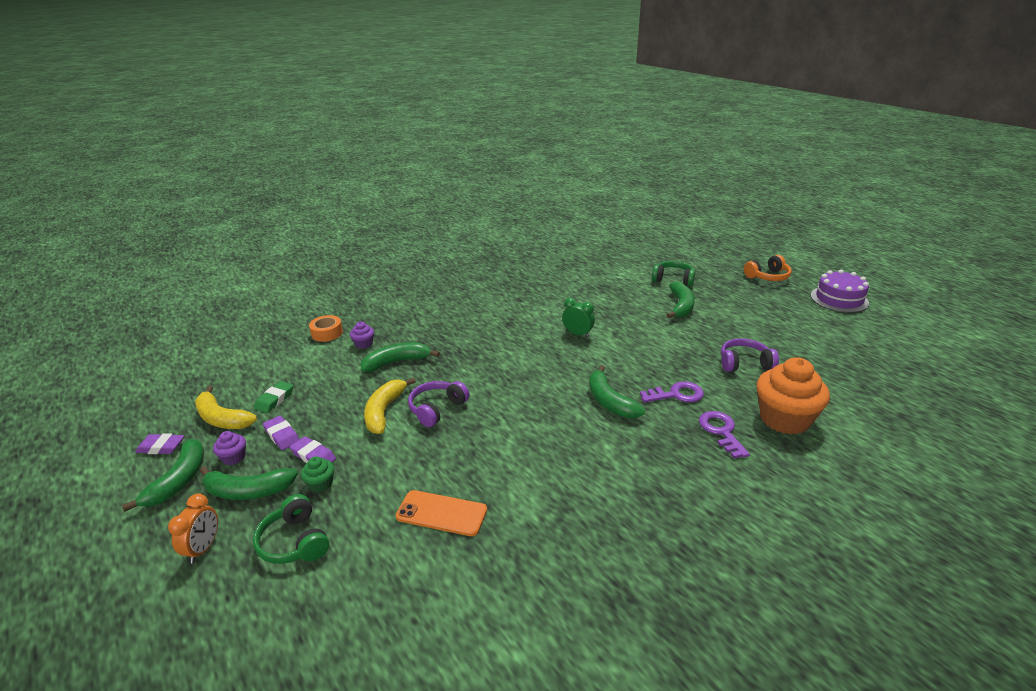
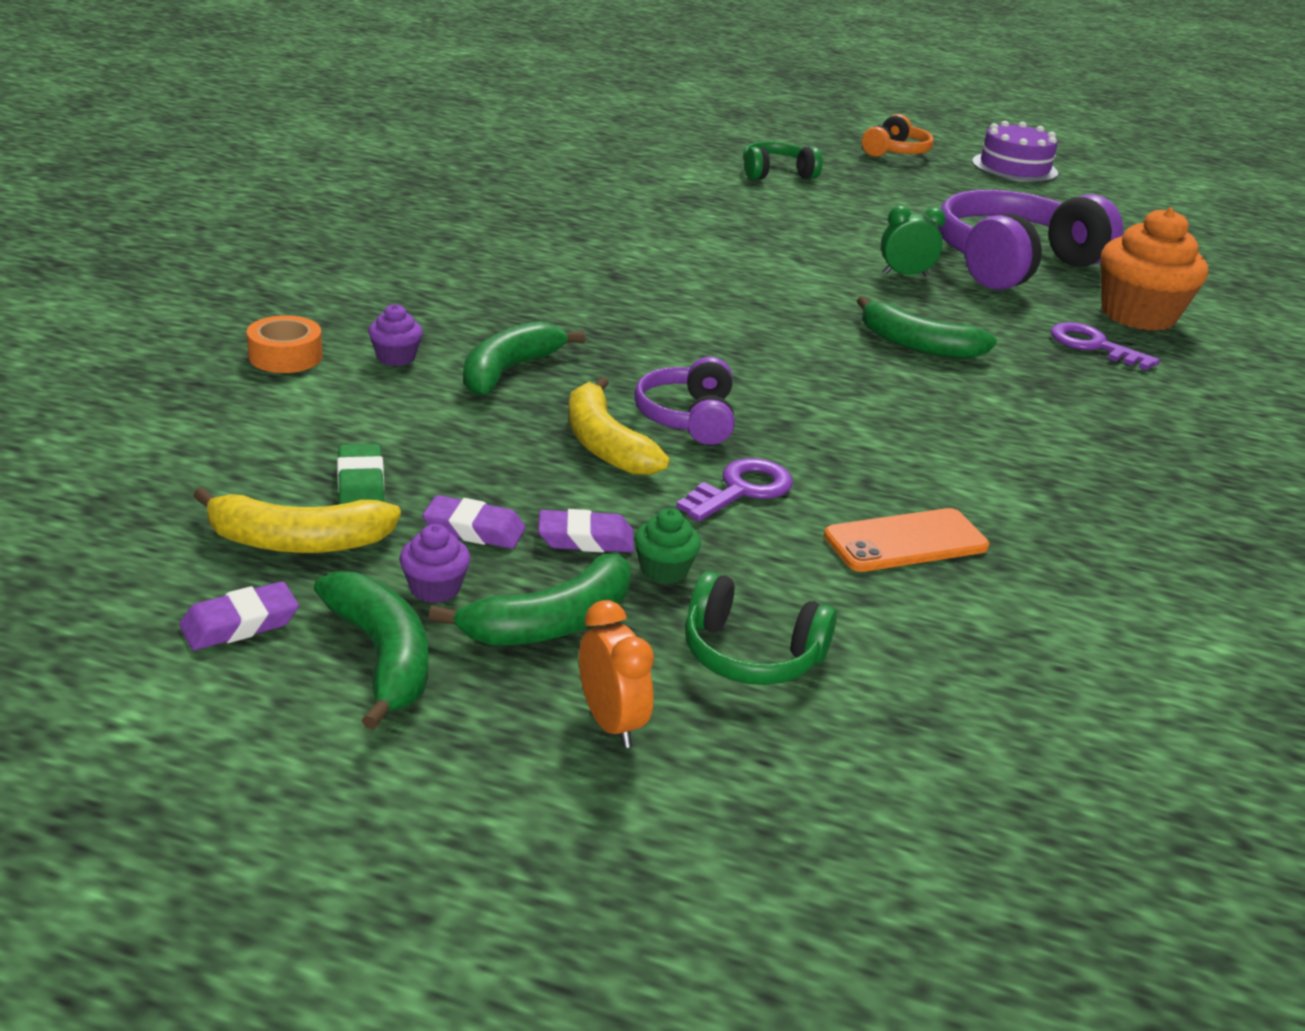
camera: 40 degrees left, 0 degrees up
(577, 334) = (747, 270): green clock -> green clock (905, 275)
(676, 394) = (987, 317): purple key -> purple key (742, 489)
(681, 306) = (837, 207): green banana -> none
(744, 363) = (1013, 263): purple headphones -> purple headphones, size x1.99

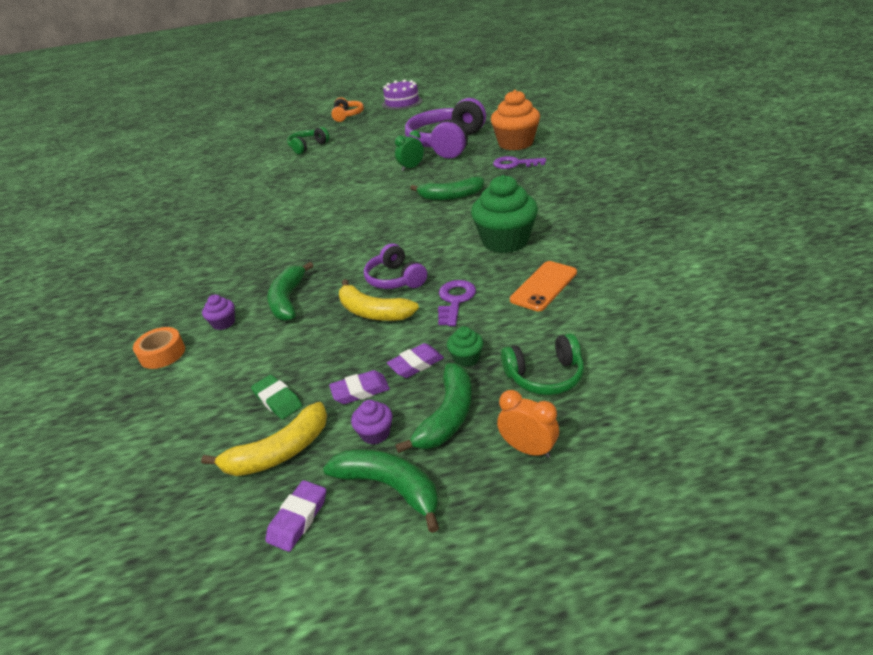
camera: 25 degrees left, 5 degrees up
(924, 450) = (505, 241): none -> green cupcake

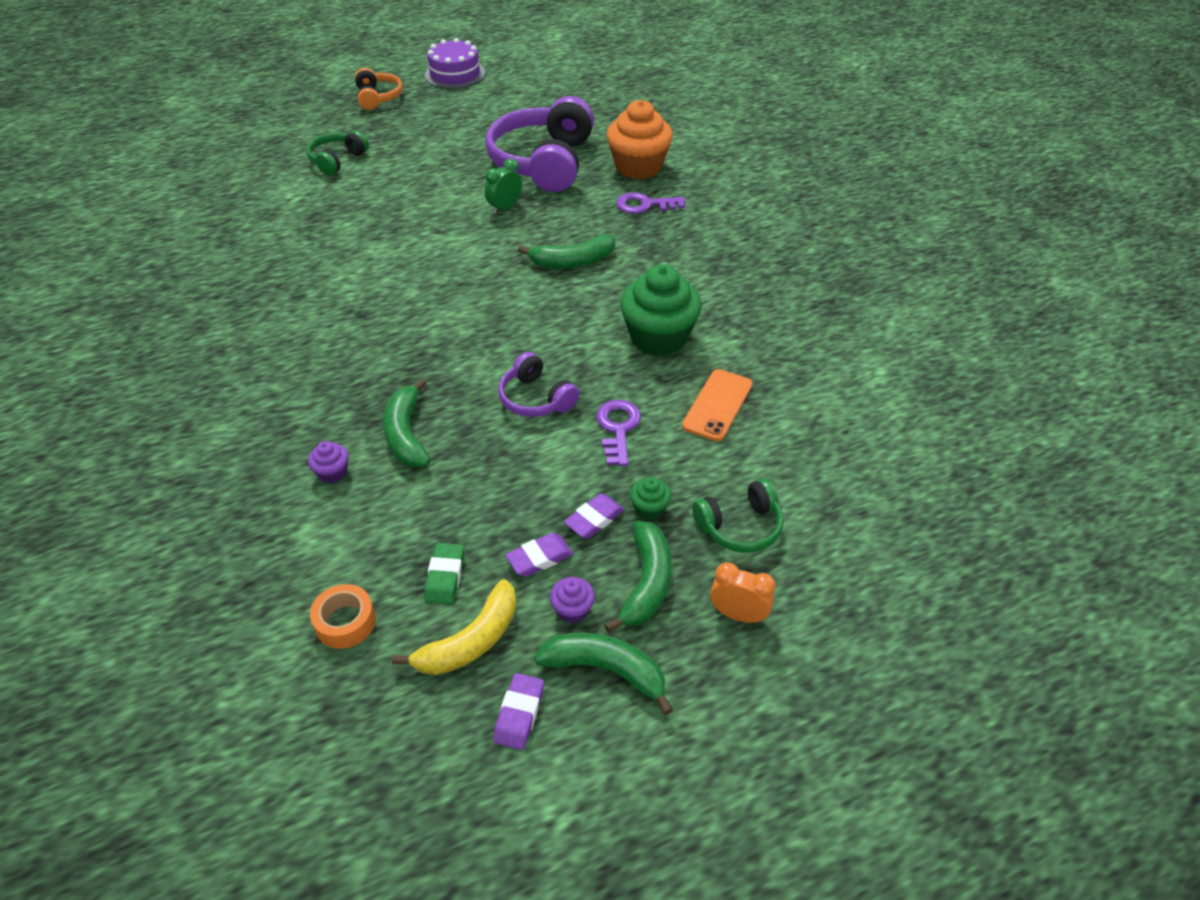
camera: 15 degrees left, 10 degrees up
(162, 354) = (269, 522): orange tape -> orange tape (345, 622)
(278, 400) = (445, 576): green eraser -> green eraser turned 60 degrees clockwise
(373, 312) = (522, 449): yellow banana -> none

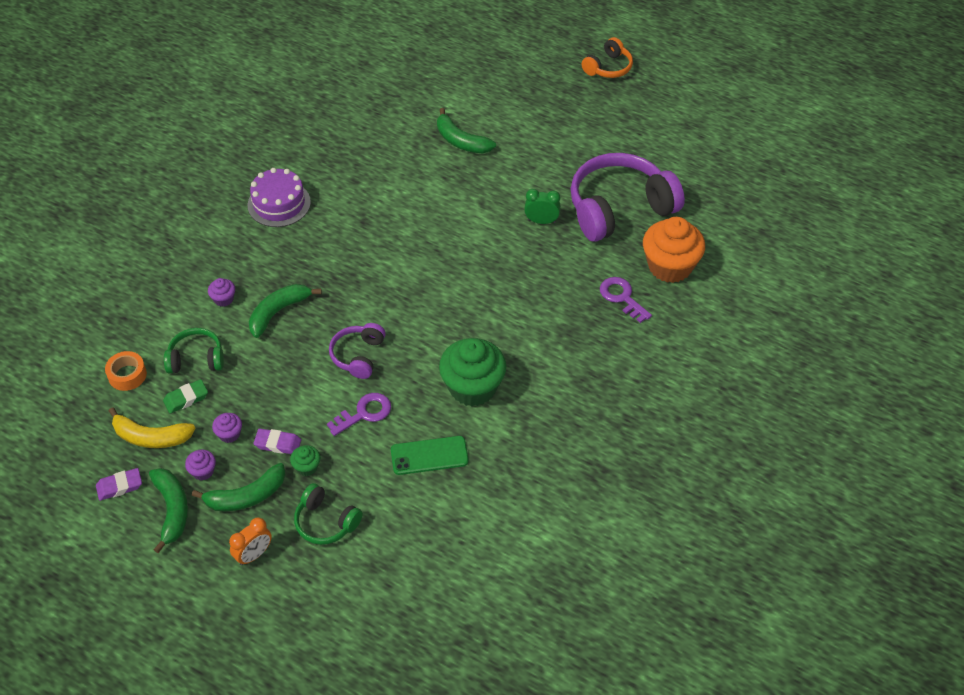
camera: 55 degrees right, 5 degrees up
(337, 160) = (510, 100): green headphones -> green headphones (196, 359)
(455, 74) = (686, 86): purple cake -> purple cake (279, 203)
(539, 558) = (229, 434): purple eraser -> purple cupcake
(572, 261) = (514, 294): green banana -> green banana (461, 141)
(717, 405) = (429, 455): orange phone -> green phone
(738, 614) = (254, 555): orange clock -> orange clock turned 60 degrees clockwise

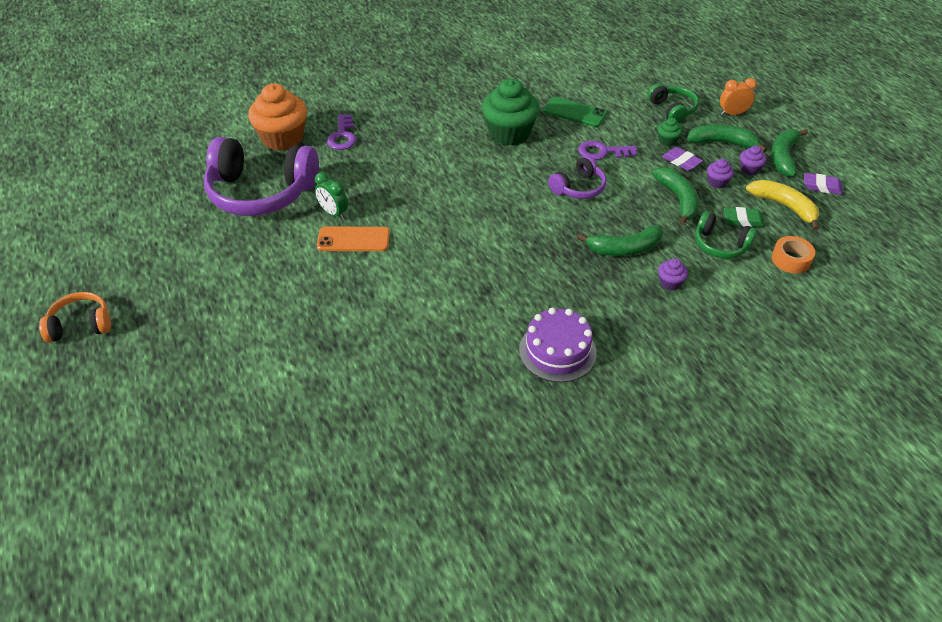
camera: 145 degrees left, 5 degrees down
(461, 141) = (317, 323): green banana -> green banana (678, 199)
(501, 208) = (353, 239): none -> orange phone

